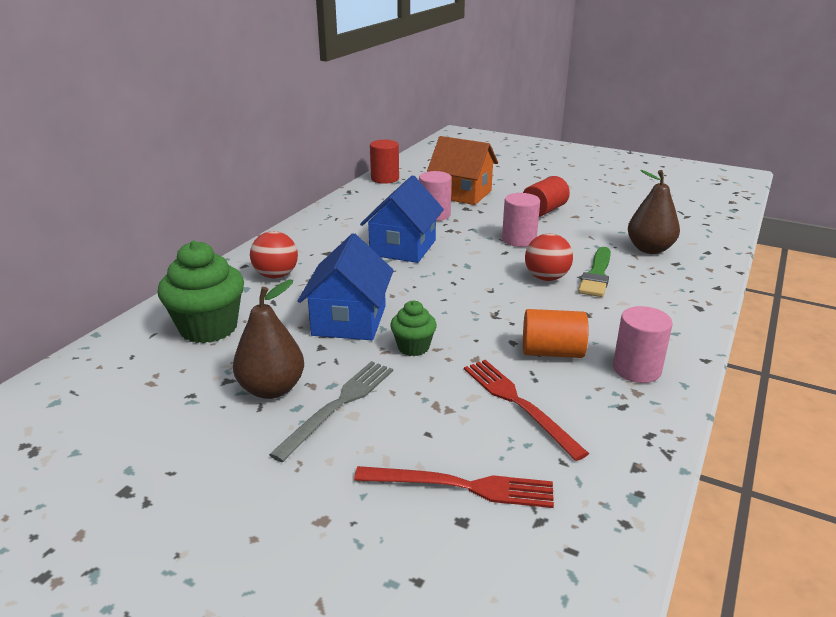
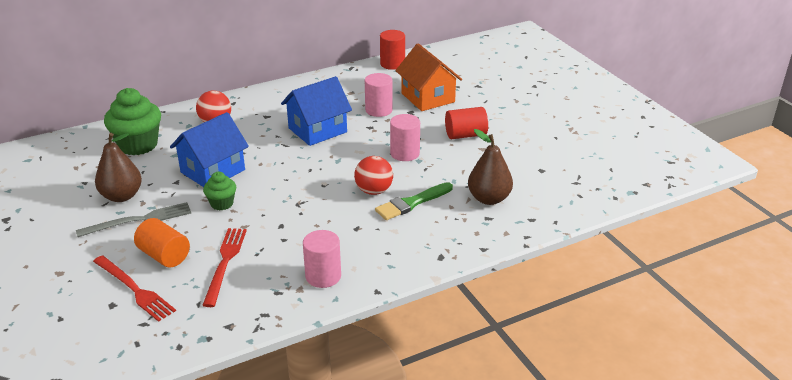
camera: 35 degrees right, 5 degrees up
(552, 352) = (292, 242): orange cylinder -> orange cylinder (164, 255)

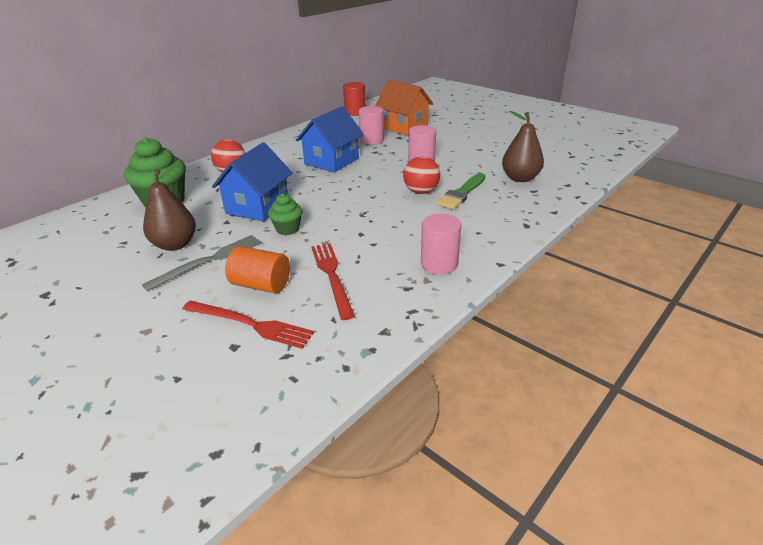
camera: 20 degrees left, 0 degrees up
(465, 135) = (457, 143): red cylinder -> none

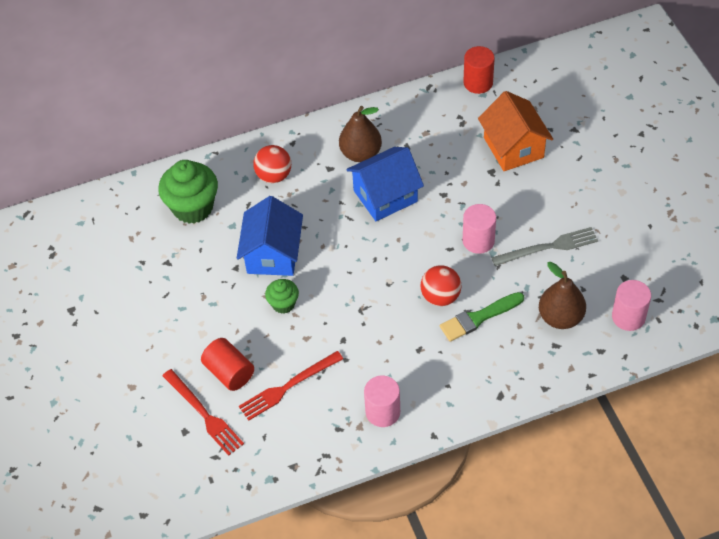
camera: 30 degrees right, 20 degrees up
(175, 245) = (182, 285): brown pear -> brown pear (360, 153)
(209, 260) = (202, 321): grey fork -> grey fork (548, 247)
(257, 207) = (273, 254): blue house -> blue house turned 45 degrees counterclockwise
(261, 285) = (229, 372): orange cylinder -> red cylinder
(332, 276) = (288, 387): red fork -> red fork turned 135 degrees counterclockwise
(371, 140) = (455, 166): pink cylinder -> pink cylinder (628, 317)

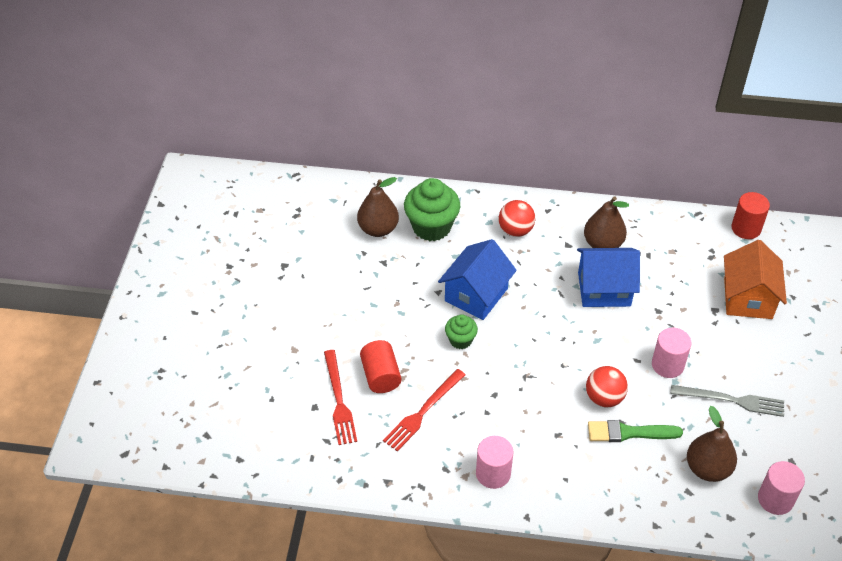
camera: 25 degrees right, 5 degrees down
(142, 232) = (378, 229): none -> brown pear
(288, 387) = (423, 412): red fork -> red fork turned 45 degrees counterclockwise

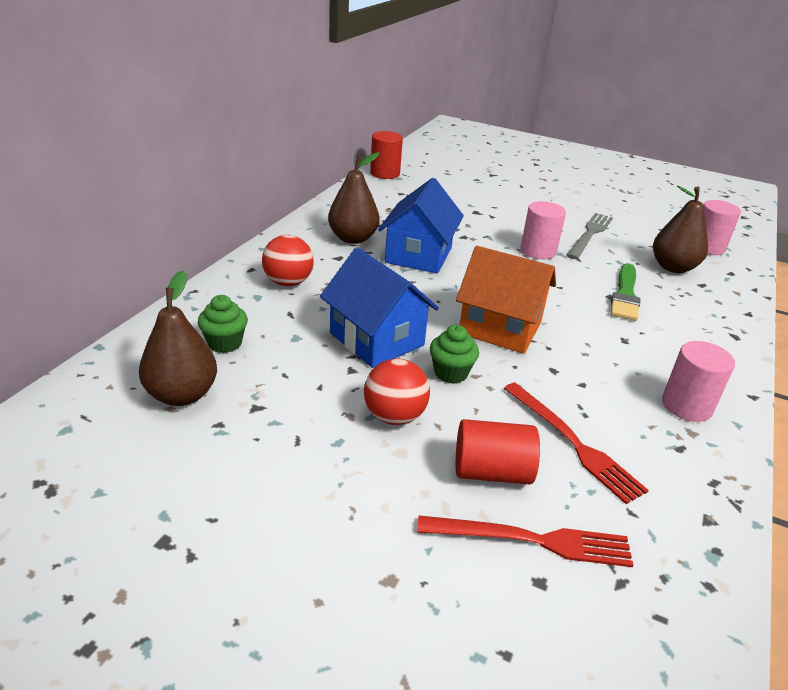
camera: 75 degrees left, 15 degrees down
(431, 227) = (225, 343): green cupcake -> green cupcake, size x0.54
(604, 398) = (574, 296): red ball -> red ball (394, 416)
(748, 298) = (469, 195): orange house -> orange house (500, 328)

